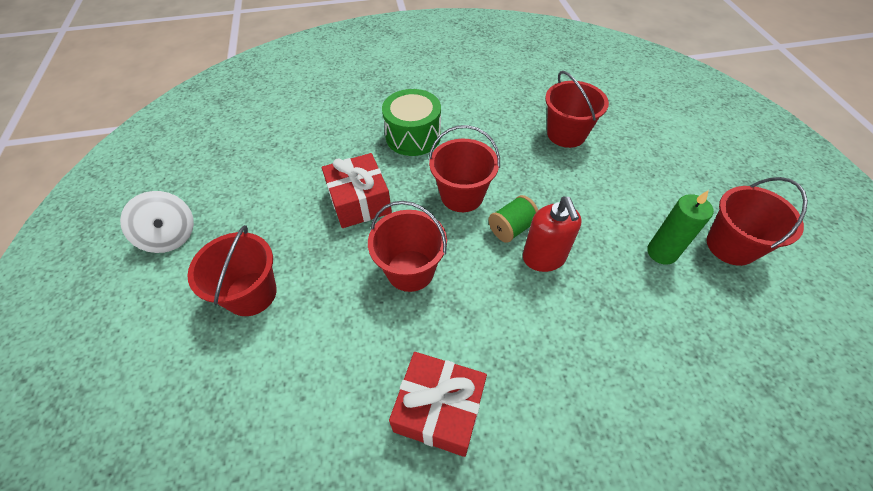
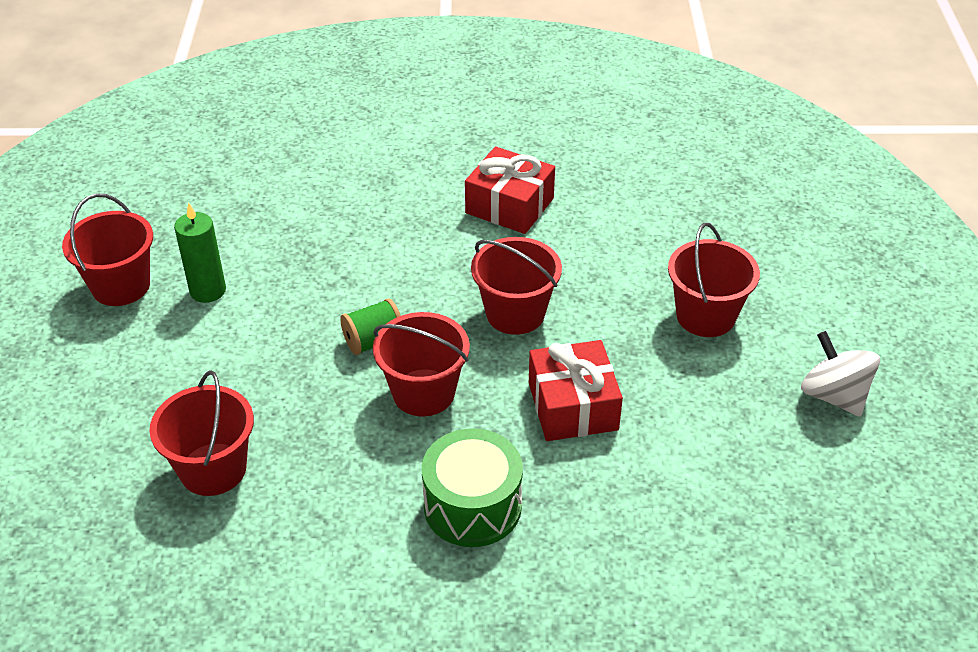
camera: 170 degrees left, 10 degrees down
(544, 258) = (350, 304): red soap dispenser -> none

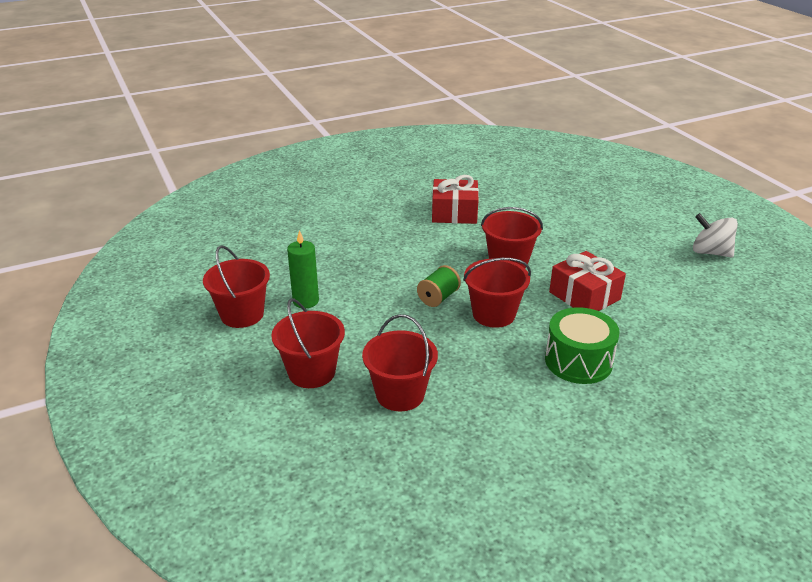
camera: 25 degrees left, 10 degrees down
(705, 316) = (611, 235): red bucket -> red bucket (311, 372)

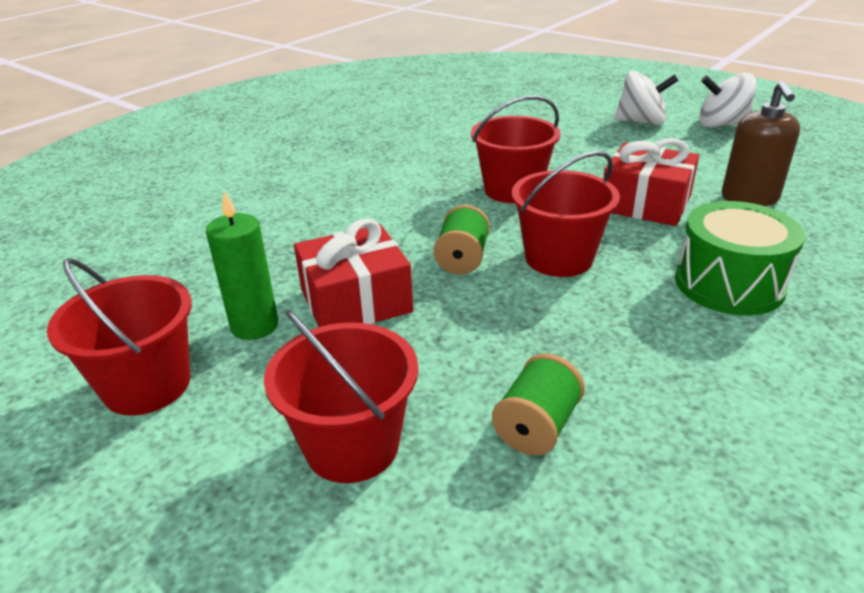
camera: 25 degrees left, 0 degrees up
(400, 394) = (537, 427): red bucket -> green spool
(454, 213) = (390, 153): red gift -> red gift (356, 301)
(651, 234) = (641, 122): none -> white spinning top
(660, 313) = (749, 198): none -> brown soap dispenser

